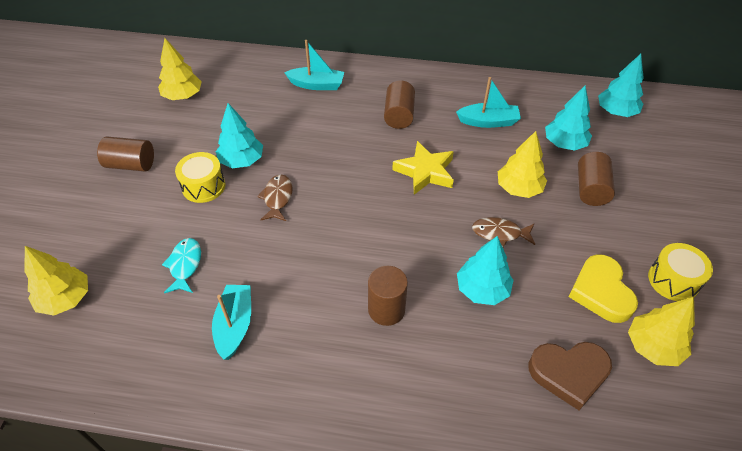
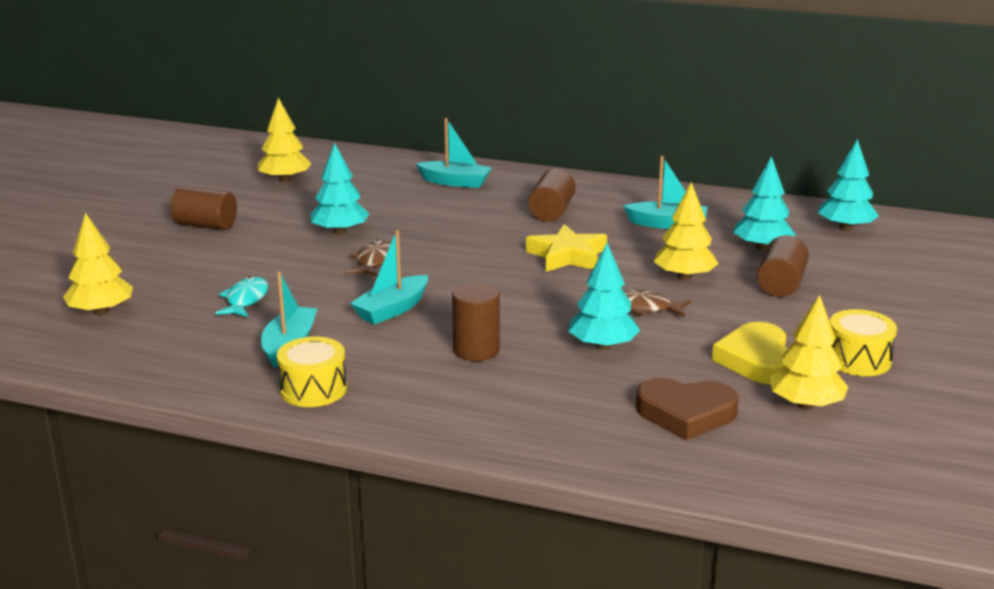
camera: 10 degrees right, 25 degrees down
(203, 186) = (287, 247): yellow drum -> yellow drum (313, 389)
(307, 262) = (392, 309): none -> turquoise boat

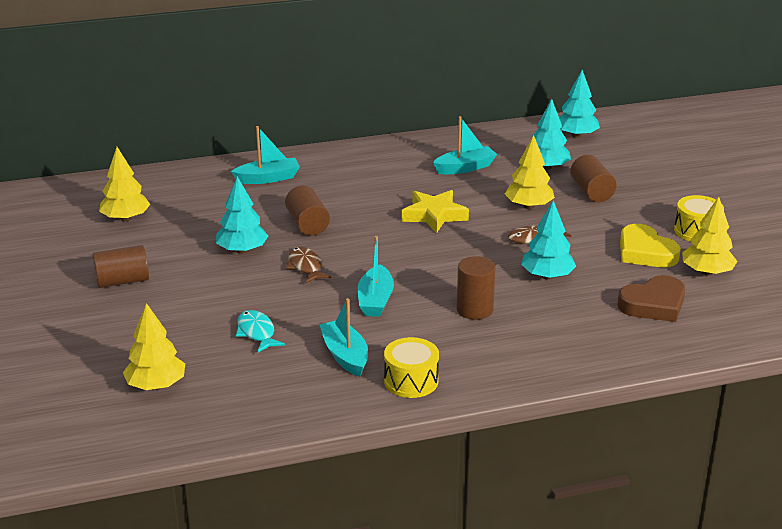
camera: 35 degrees left, 5 degrees up
(551, 212) = (374, 182): brown cylinder -> brown cylinder (307, 224)

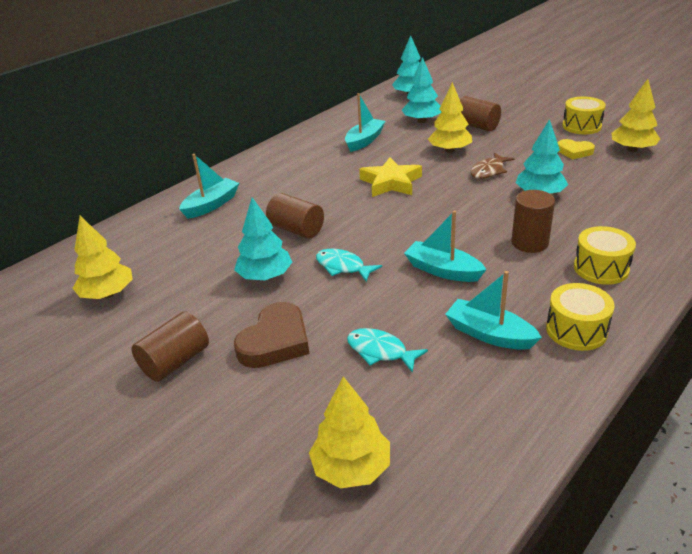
camera: 30 degrees left, 5 degrees up
(305, 267) = (343, 267): brown fish -> turquoise fish
(375, 300) = (443, 270): turquoise boat -> turquoise boat turned 150 degrees clockwise
(500, 351) = (601, 268): none -> yellow drum
(645, 252) = (574, 152): yellow heart -> yellow heart, size x0.61
(653, 304) = (639, 184): brown heart -> brown heart (275, 341)

